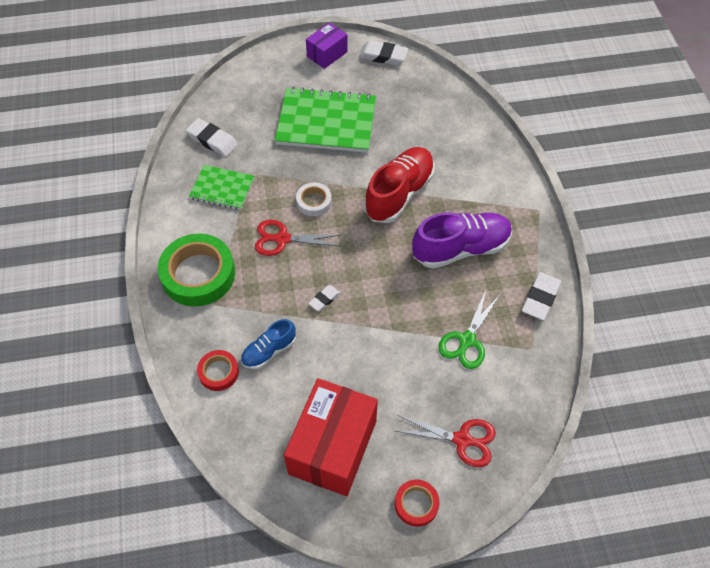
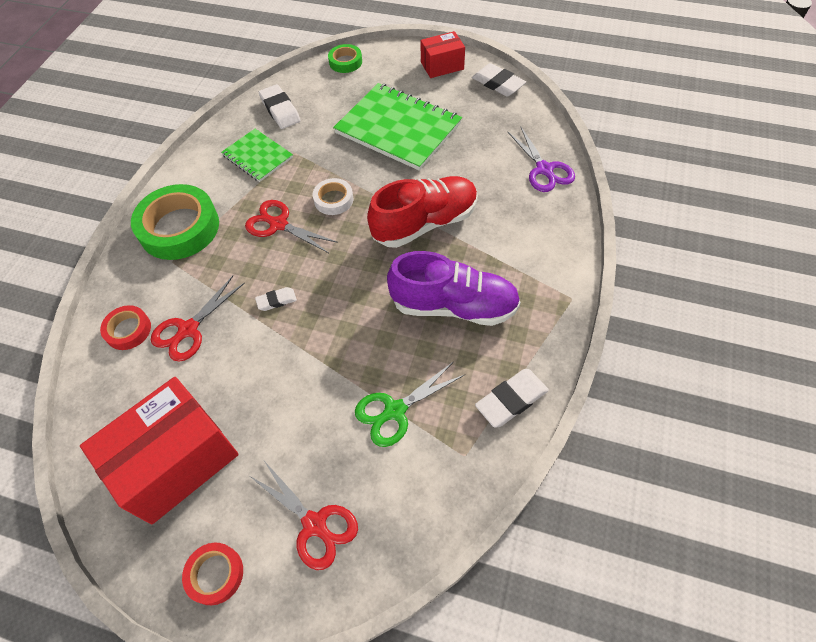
camera: 30 degrees right, 0 degrees up
(240, 77) = (345, 62): none -> green tape
(269, 351) = (188, 330): blue shoe -> red scissors
(327, 54) = (442, 66): purple box -> red box
(463, 118) = (544, 170): none -> purple scissors

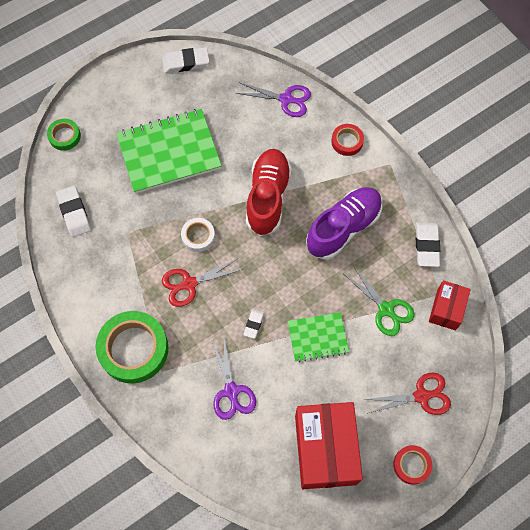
camera: 55 degrees left, 10 degrees up
(128, 330) = (199, 429): red tape -> red tape (347, 141)
(188, 330) = (231, 391): red scissors -> purple scissors
(257, 156) = (110, 257): green notebook -> green notebook (317, 337)
(280, 110) = (74, 213): white eraser -> white eraser turned 60 degrees clockwise
(394, 411) = (386, 309): green scissors -> green scissors turned 45 degrees counterclockwise
(442, 66) = (133, 80): red box -> red box (446, 309)

